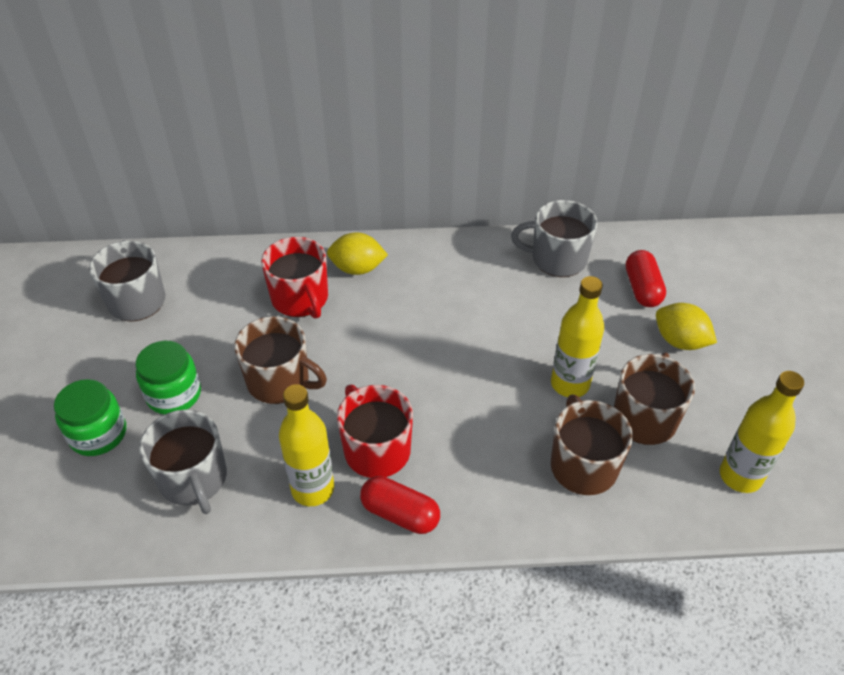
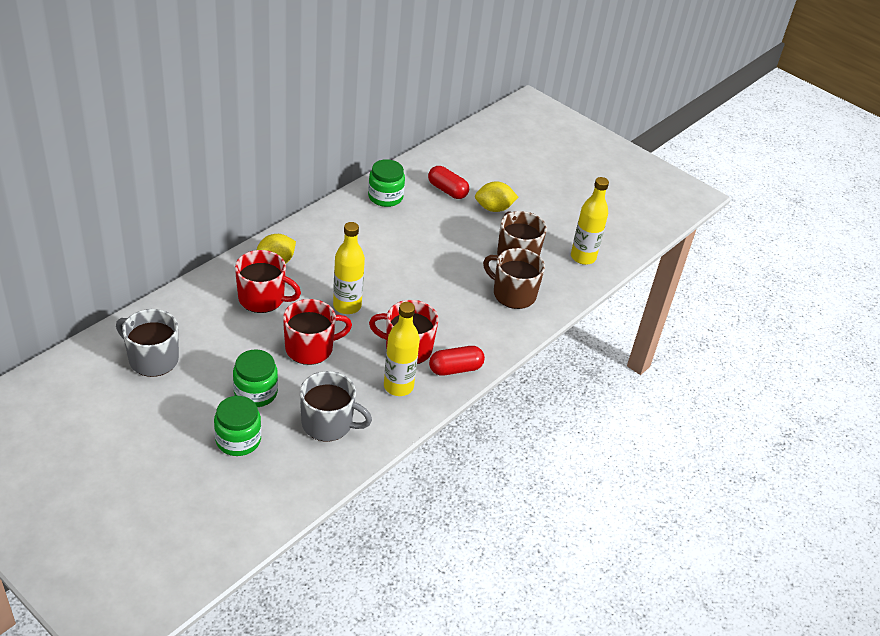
camera: 50 degrees left, 5 degrees down
(280, 381) = (310, 348): brown mug -> red mug
(557, 259) = (385, 197): grey mug -> green jar
(570, 384) = (465, 259): yellow bottle -> yellow bottle (347, 306)

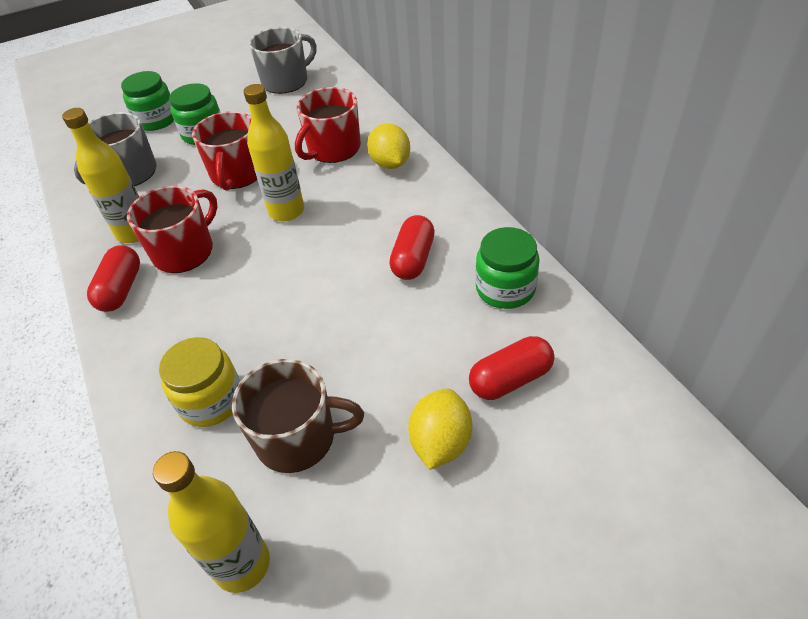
camera: 120 degrees right, 5 degrees up
(374, 235) = (413, 259): none -> red capsule
(513, 294) = (211, 400): brown mug -> yellow jar

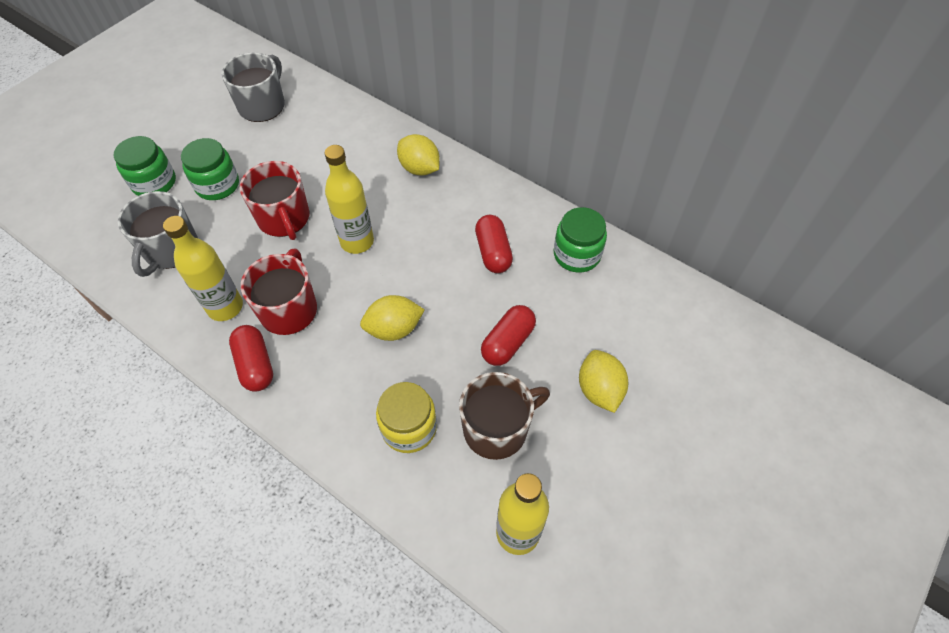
camera: 30 degrees left, 10 degrees up
(264, 300) = (394, 329): none -> yellow lemon
(333, 149) = (358, 167): red mug -> none
(510, 379) = (619, 325): red capsule -> red capsule (507, 342)

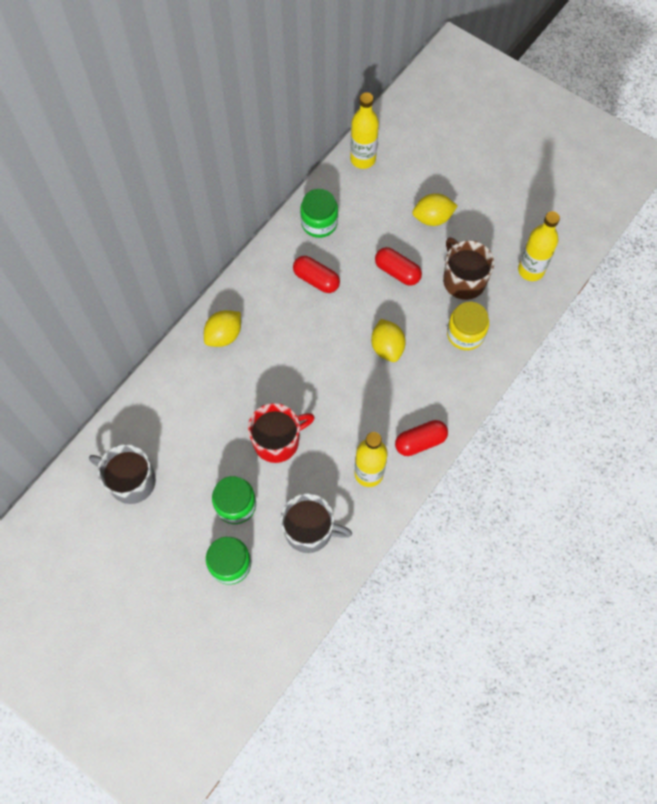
camera: 90 degrees left, 10 degrees up
(289, 309) = (370, 424): red mug -> none
(357, 242) = (304, 380): yellow bottle -> yellow bottle (363, 159)
(493, 252) = (316, 280): red capsule -> red capsule turned 45 degrees clockwise

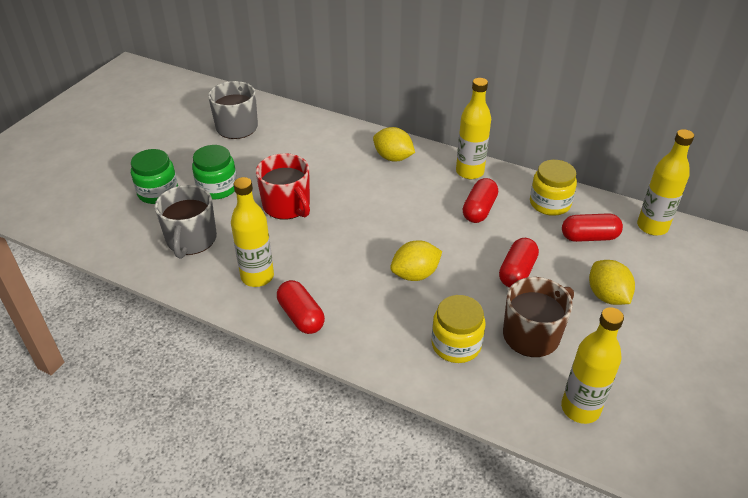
camera: 80 degrees right, 25 degrees down
(261, 274) = (469, 172): none -> yellow bottle
(319, 223) = (550, 203): green jar -> yellow jar
(366, 208) = (589, 237): none -> red capsule

